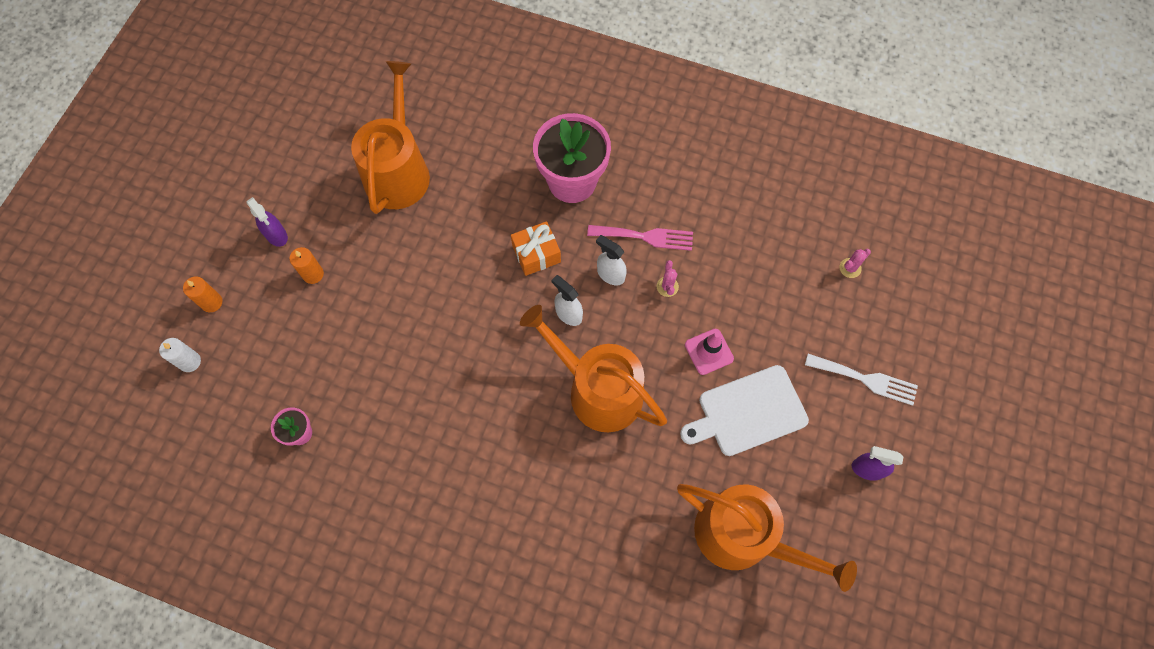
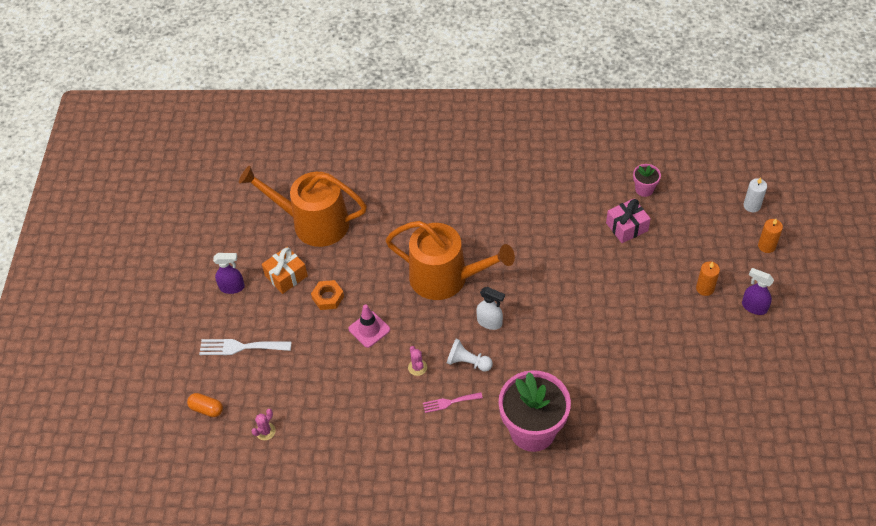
camera: 165 degrees right, 15 degrees down
(352, 385) = (627, 227): none -> pink gift
(398, 171) = (689, 391): orange watering can -> none
(536, 254) = (535, 359): orange gift -> orange gift (286, 276)
(610, 274) = (468, 362): white spray bottle -> white pawn
(645, 237) = (449, 402): pink fork -> pink fork, size x0.63
(748, 412) = (328, 297): white cutting board -> orange nut
(913, 314) = (206, 409): none -> orange capsule

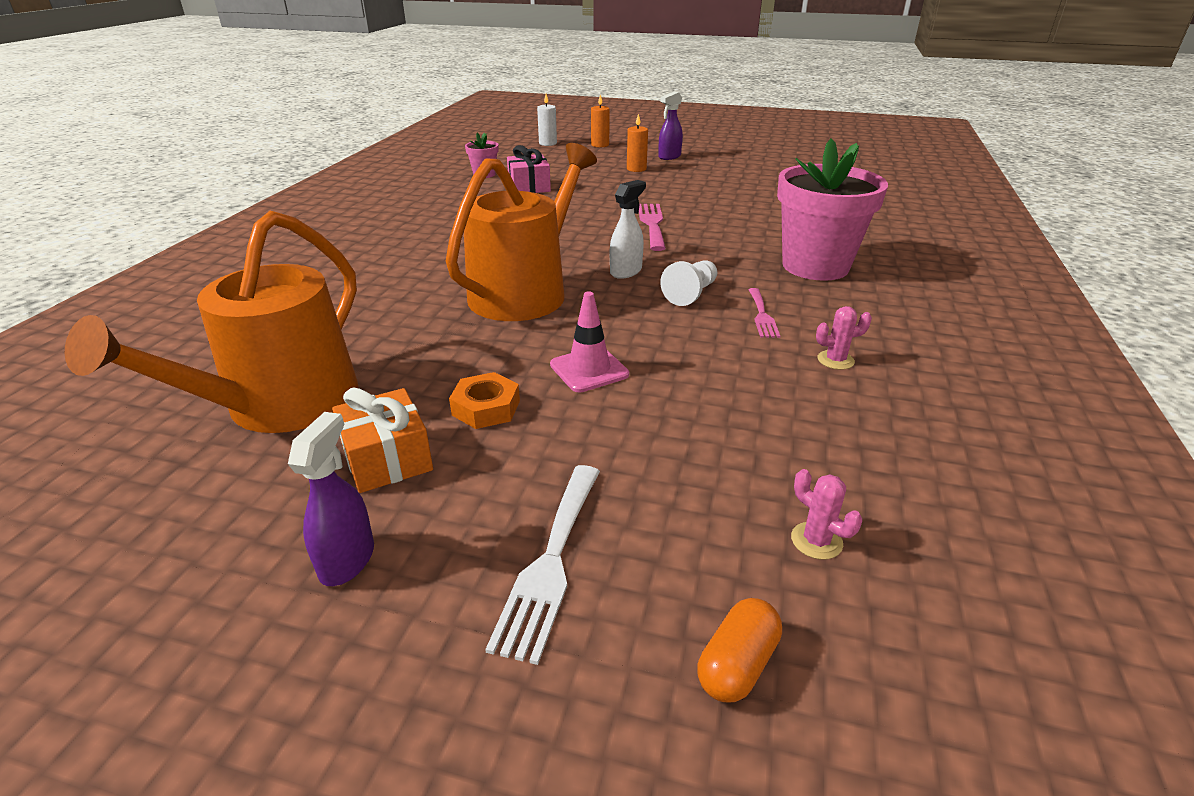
camera: 80 degrees left, 20 degrees down
(417, 367) = (688, 333): pink cactus -> pink cactus (835, 360)
(577, 322) = (652, 224): none -> pink fork

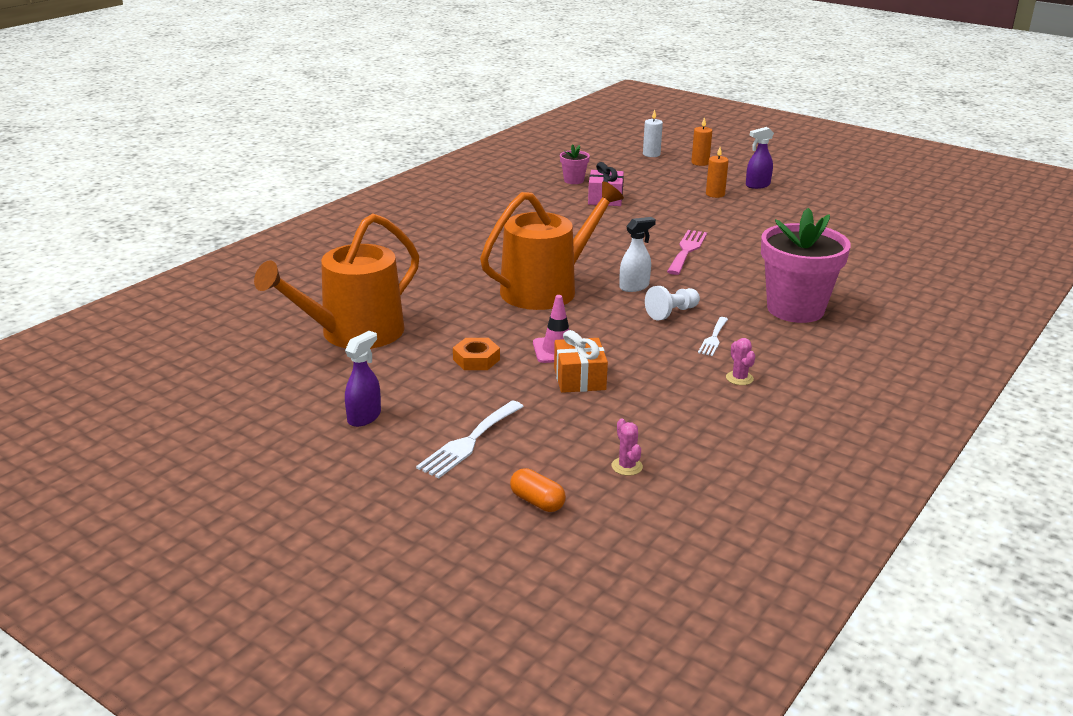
camera: 20 degrees right, 5 degrees down
(387, 459) = (404, 375): orange gift -> orange gift (579, 379)
(737, 664) = (537, 502): orange capsule -> orange capsule turned 75 degrees clockwise
(762, 315) = (713, 338): pink fork -> white fork
(835, 360) = (739, 378): pink cactus -> pink cactus turned 60 degrees clockwise

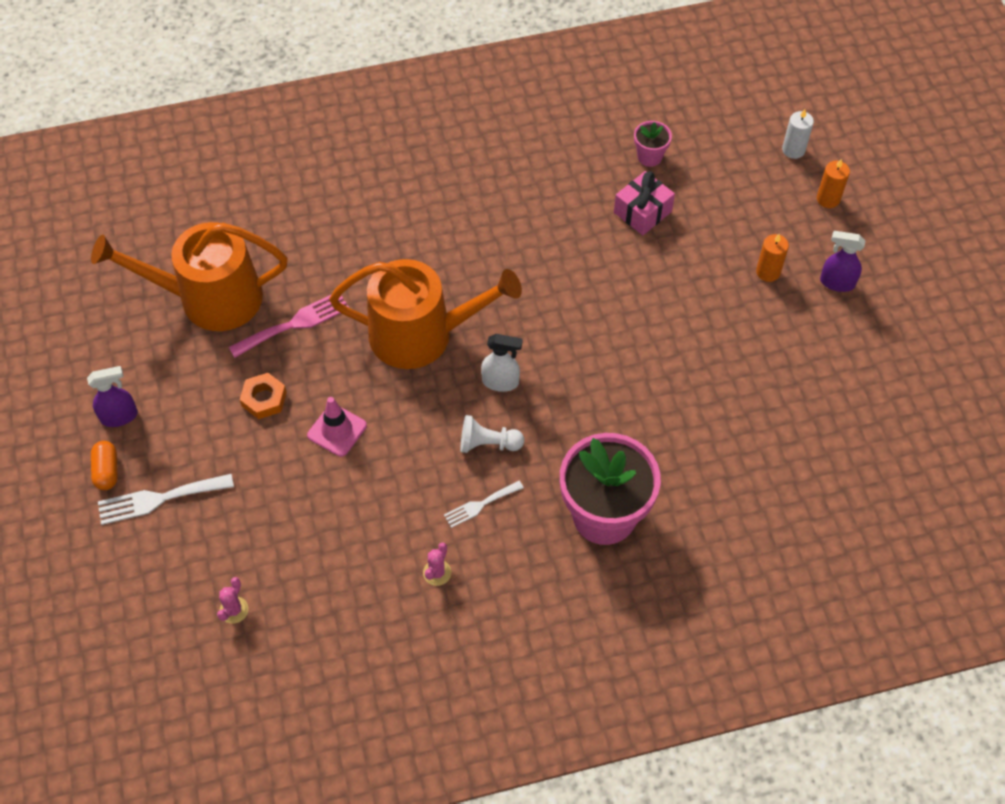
camera: 40 degrees right, 30 degrees up
(537, 502) = (137, 600): orange capsule -> orange capsule (107, 471)
(579, 379) = (313, 480): orange gift -> none
(687, 250) = (617, 355): pink fork -> pink fork (295, 324)

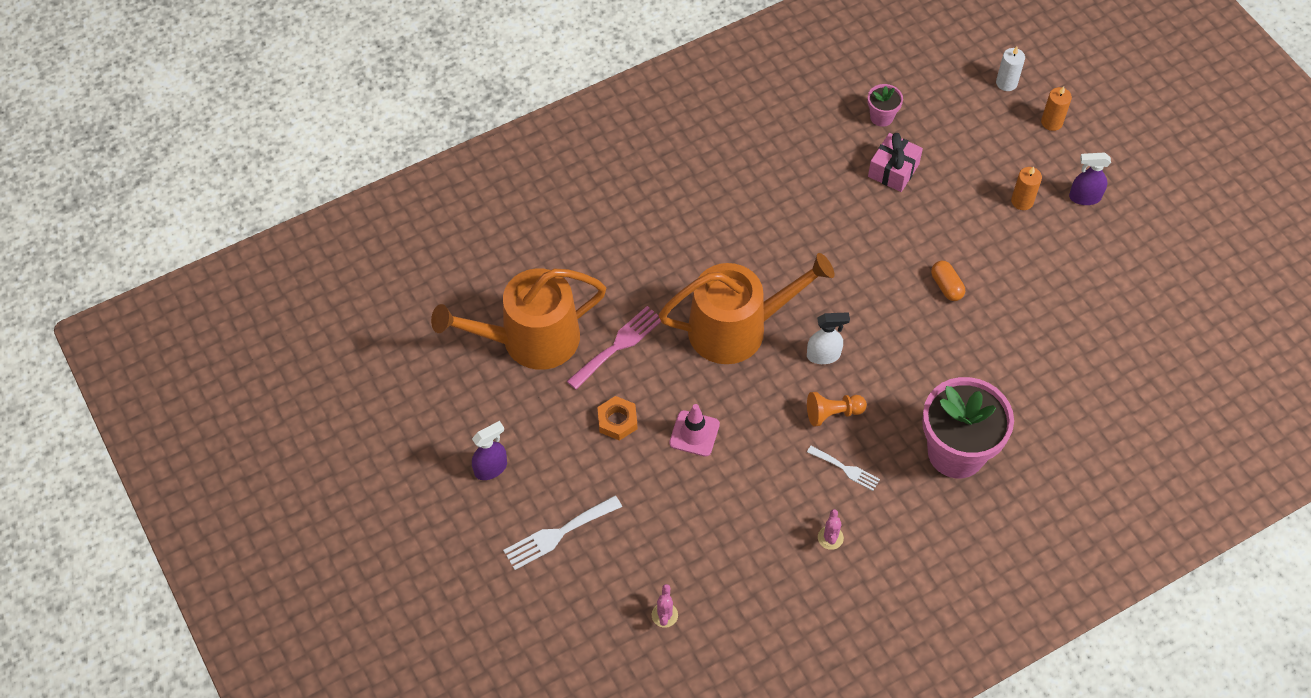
camera: 15 degrees left, 0 degrees up
(107, 471) = (500, 520): orange capsule -> orange capsule (946, 286)
(480, 505) = (846, 469): white fork -> white fork turned 105 degrees counterclockwise
(488, 444) = (833, 413): white pawn -> orange pawn

